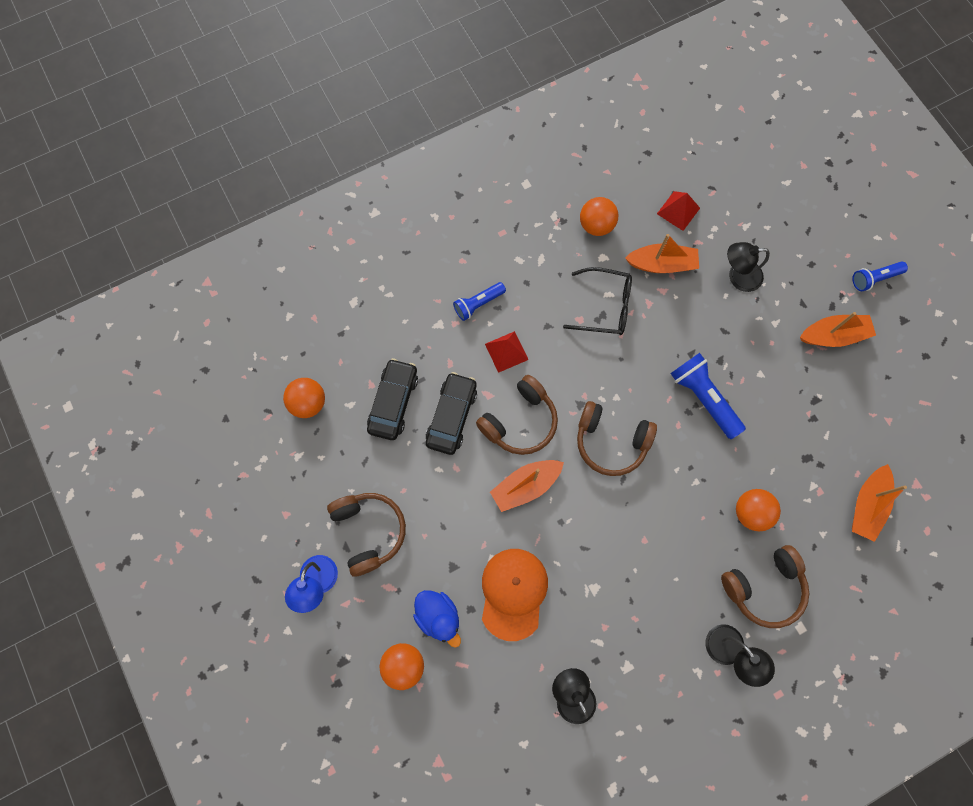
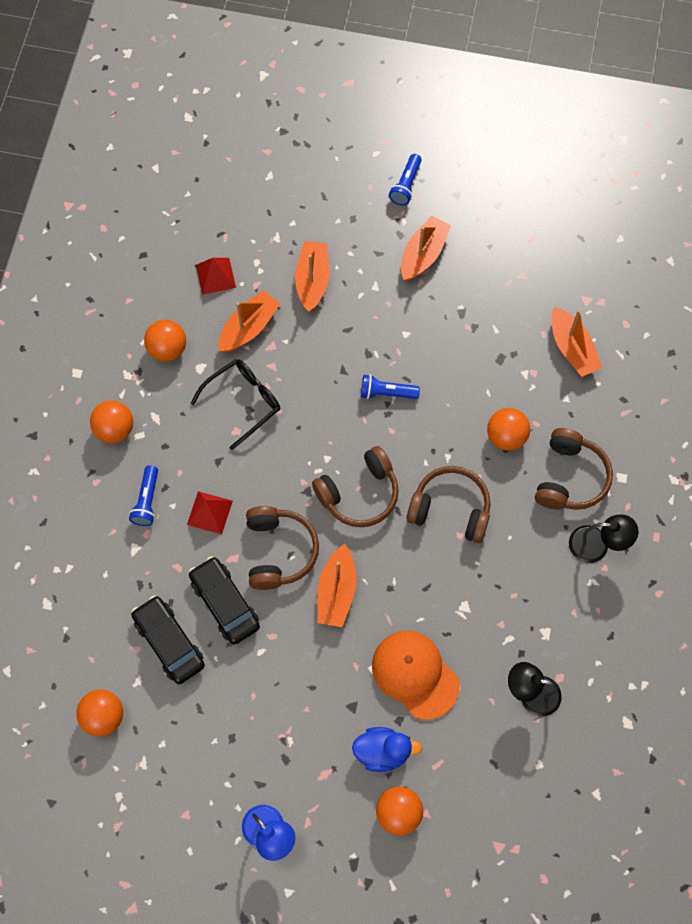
camera: 50 degrees left, 5 degrees down
(369, 531) = (263, 753): brown headphones -> brown headphones (450, 509)
(509, 241) = (115, 429): none -> orange ball
(703, 398) = (386, 393): blue flashlight -> blue flashlight, size x0.63
(738, 276) = (312, 280): black lamp -> orange boat

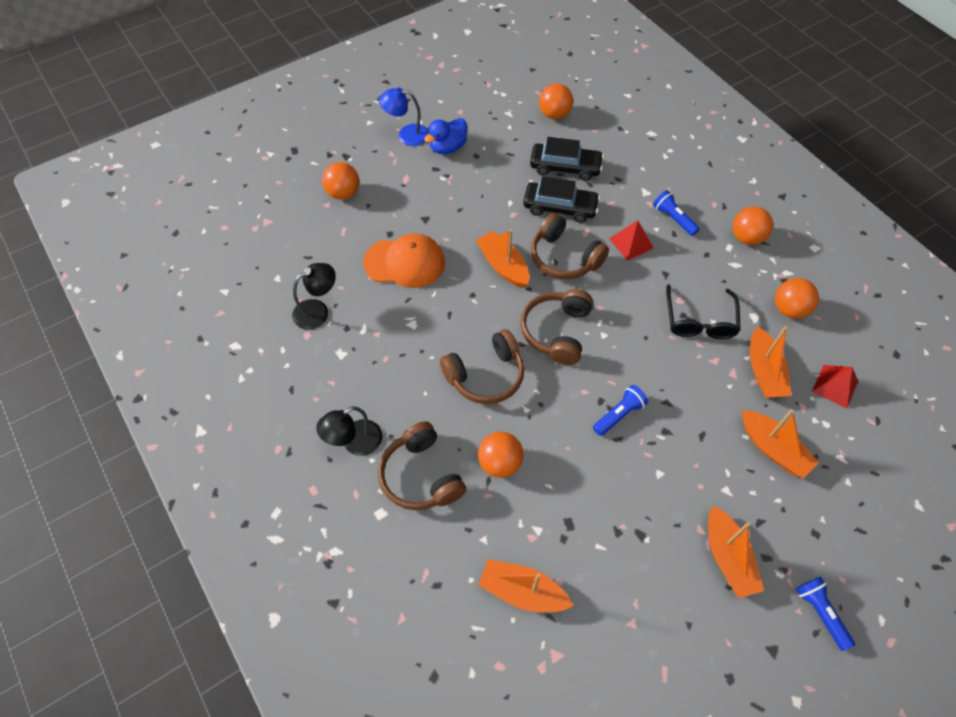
camera: 135 degrees right, 10 degrees down
(383, 751) = (383, 212): blue duck -> blue duck (447, 147)

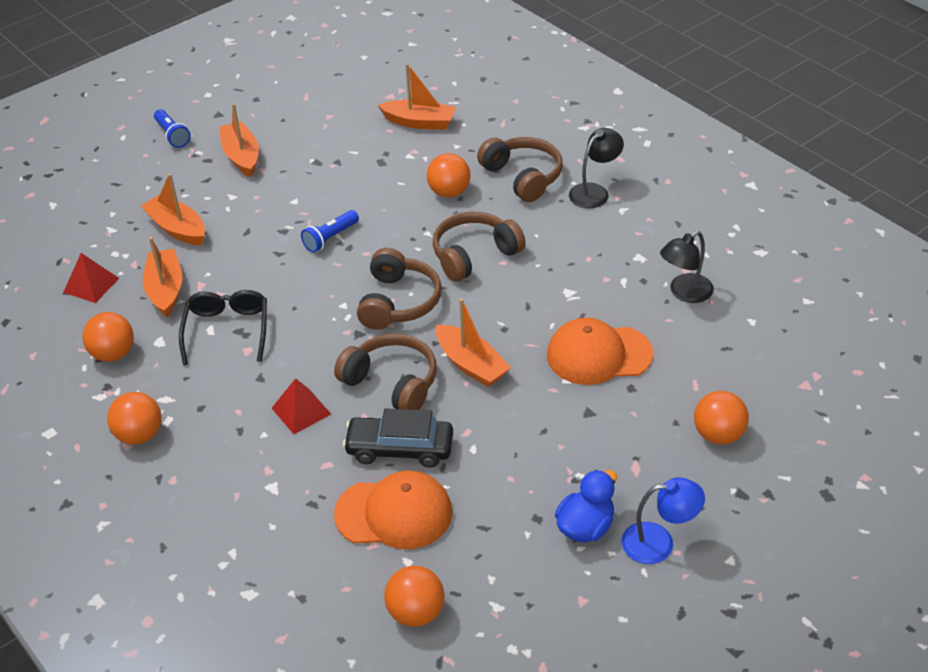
camera: 175 degrees right, 15 degrees down
(565, 167) = (394, 513): black car -> orange cap
(673, 219) = (237, 451): blue flashlight -> none

